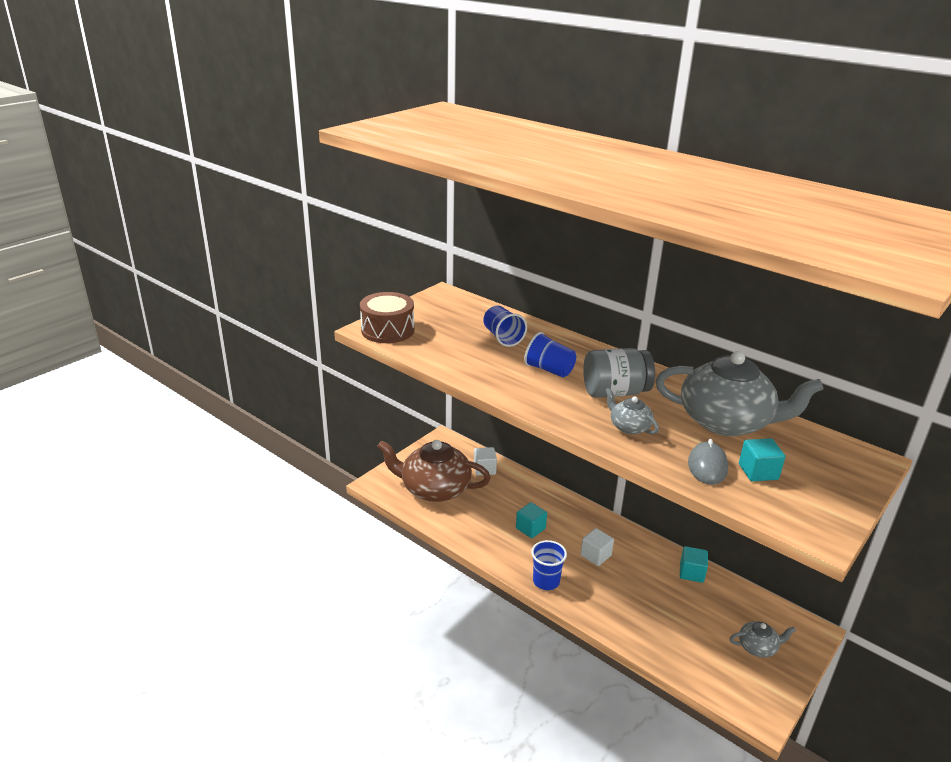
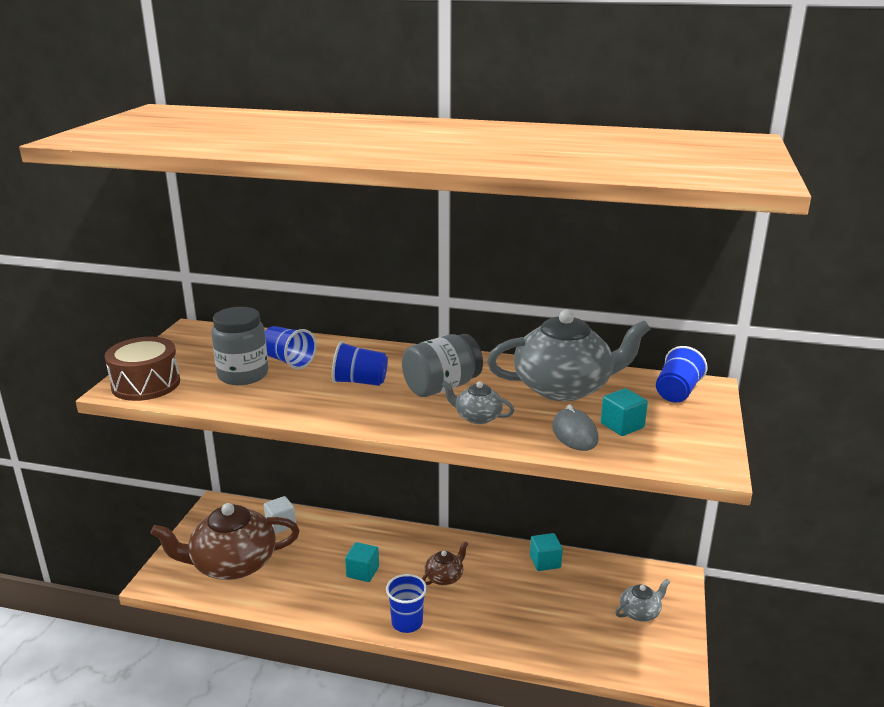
camera: 25 degrees left, 5 degrees down
(461, 341) = (243, 375): none -> grey jar
(595, 555) = (444, 577): white cube -> brown teapot
(837, 456) = (677, 392): none -> blue cup

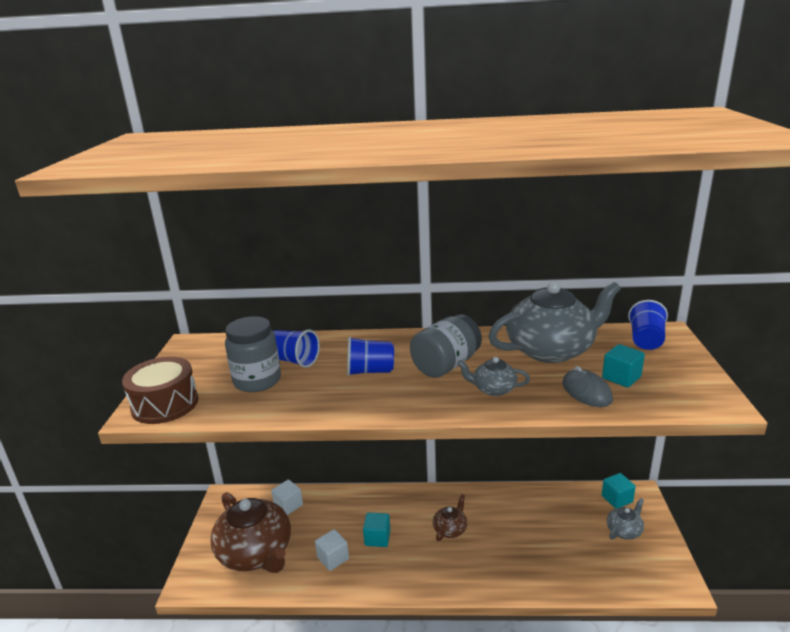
camera: 10 degrees left, 0 degrees up
(232, 564) = (256, 553): brown teapot -> brown teapot turned 105 degrees counterclockwise
(309, 583) = (333, 558): none -> white cube
(407, 623) = (434, 580): blue cup -> none
(545, 562) = (528, 499): turquoise cube -> turquoise cube (617, 499)

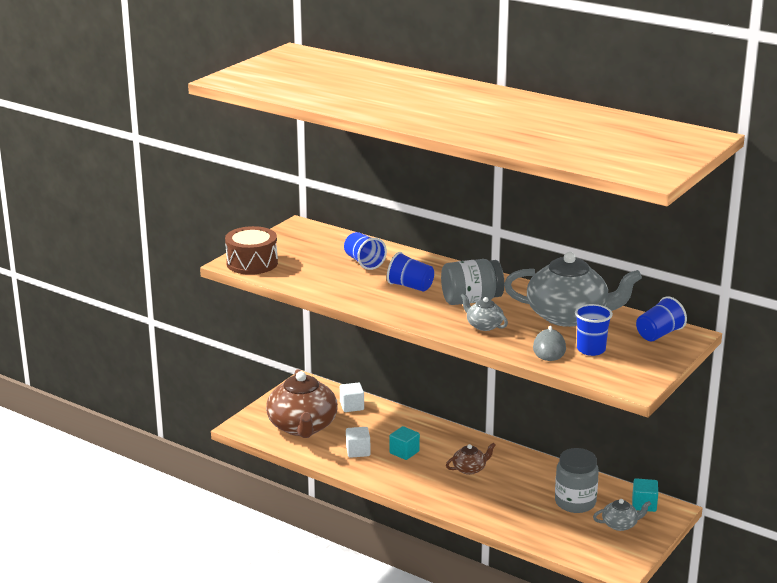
camera: 30 degrees right, 0 degrees up
(257, 381) = (325, 267): grey jar -> grey jar (575, 502)
(621, 377) = (591, 349): turquoise cube -> blue cup

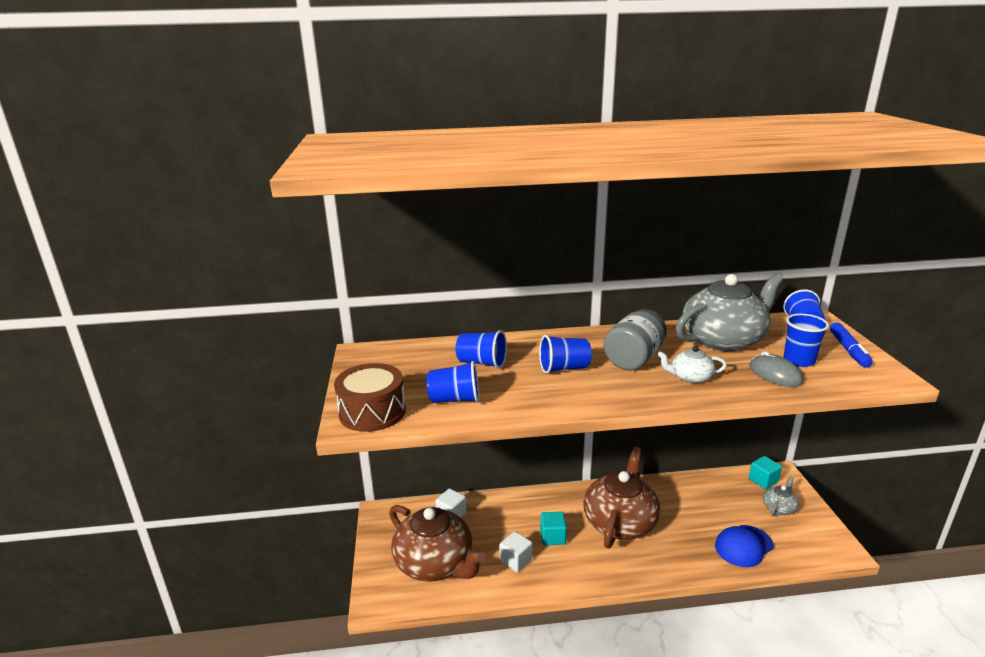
camera: 40 degrees left, 0 degrees up
(309, 276) = (455, 399): none -> blue cup
(470, 469) = (620, 522): brown teapot -> brown teapot, size x2.21
(484, 325) = (690, 377): grey teapot -> white teapot
(541, 527) = (743, 546): none -> blue cap
(575, 502) = (726, 507): grey jar -> none
(651, 361) = (849, 350): none -> blue marker

